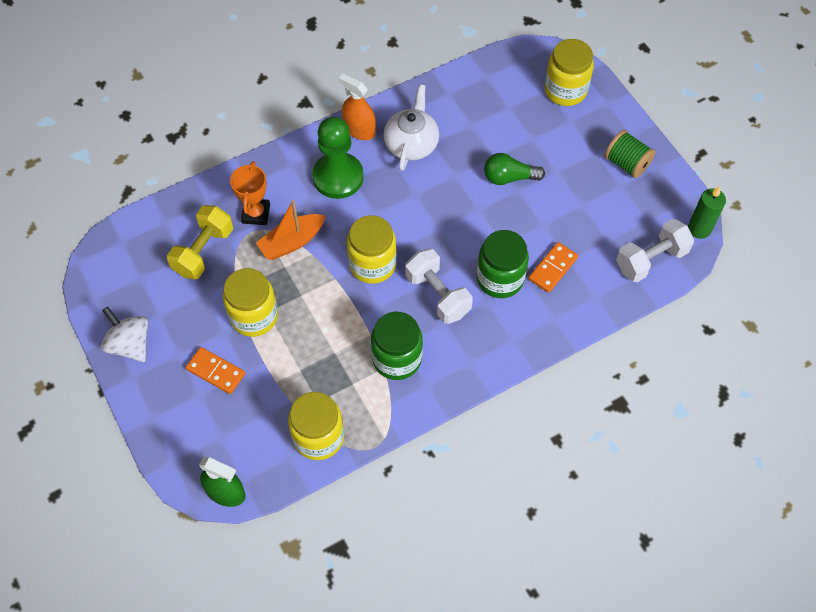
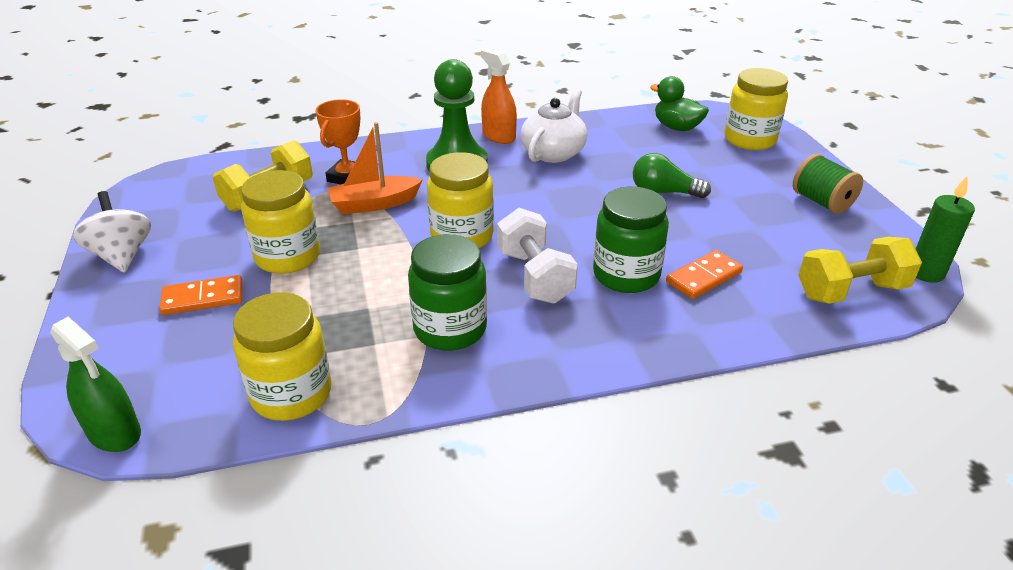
camera: 15 degrees right, 25 degrees down
(215, 372) = (203, 298): orange domino -> orange domino turned 60 degrees counterclockwise
(504, 85) = (676, 127): none -> green duck
(651, 259) = (851, 291): white dumbbell -> yellow dumbbell

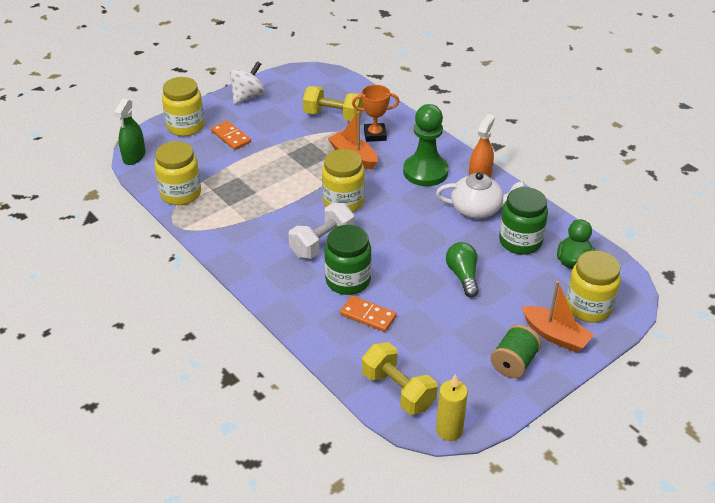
camera: 65 degrees right, 5 degrees up
(287, 257) = (281, 148): yellow jar -> yellow jar (186, 126)
(450, 329) = (255, 226): green jar -> green jar (520, 241)
(785, 168) = (555, 335): none -> orange boat
(926, 273) = (449, 430): green candle -> yellow candle

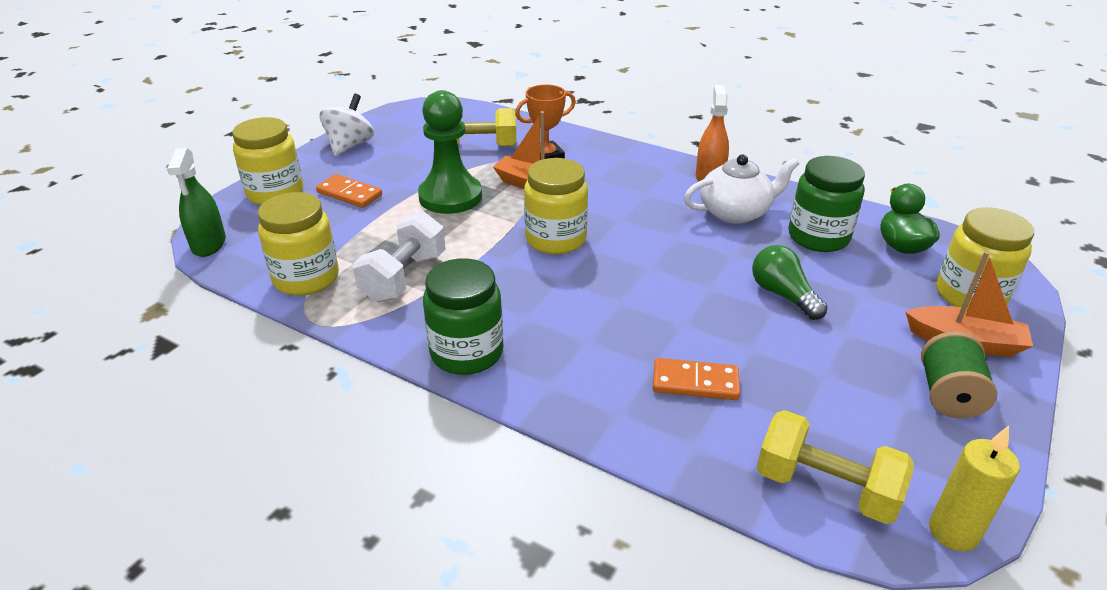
camera: 20 degrees left, 5 degrees down
(322, 243) = (560, 297): white dumbbell -> white dumbbell (404, 277)
(348, 280) = (631, 339): green jar -> green jar (467, 352)
(425, 172) = (638, 184): green pawn -> green pawn (450, 197)

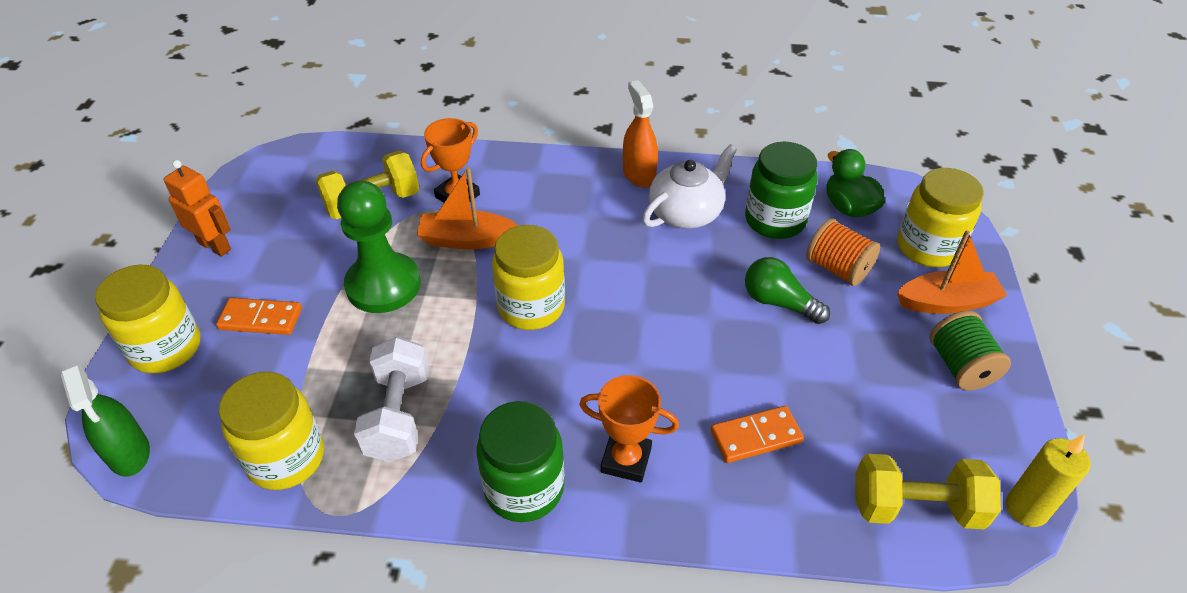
camera: 25 degrees left, 10 degrees up
(350, 146) = (215, 246): white spinning top -> orange robot
(565, 361) = (626, 460): none -> orange trophy
(860, 286) = (837, 268): none -> orange spool

